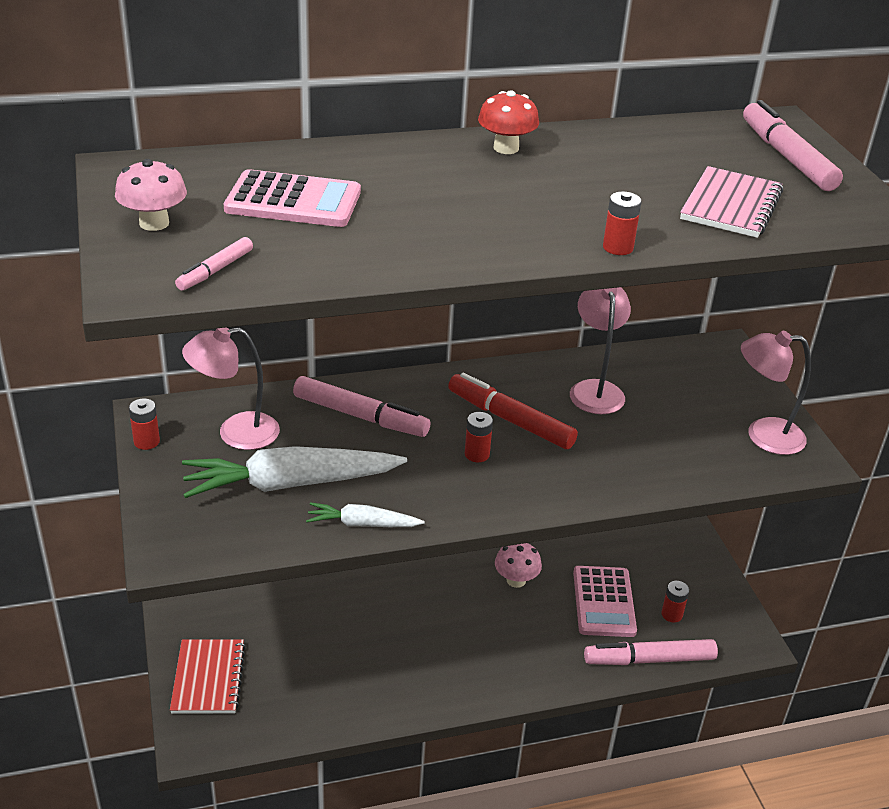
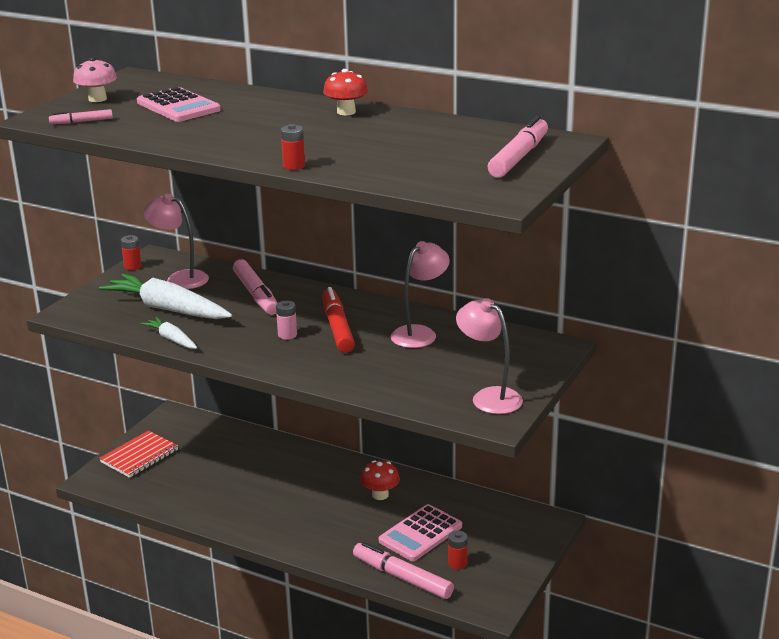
camera: 45 degrees right, 10 degrees down
(477, 454) = (287, 335): red battery -> pink battery
(516, 580) = (380, 495): pink mushroom -> red mushroom
(731, 206) = (413, 168): pink notebook -> none

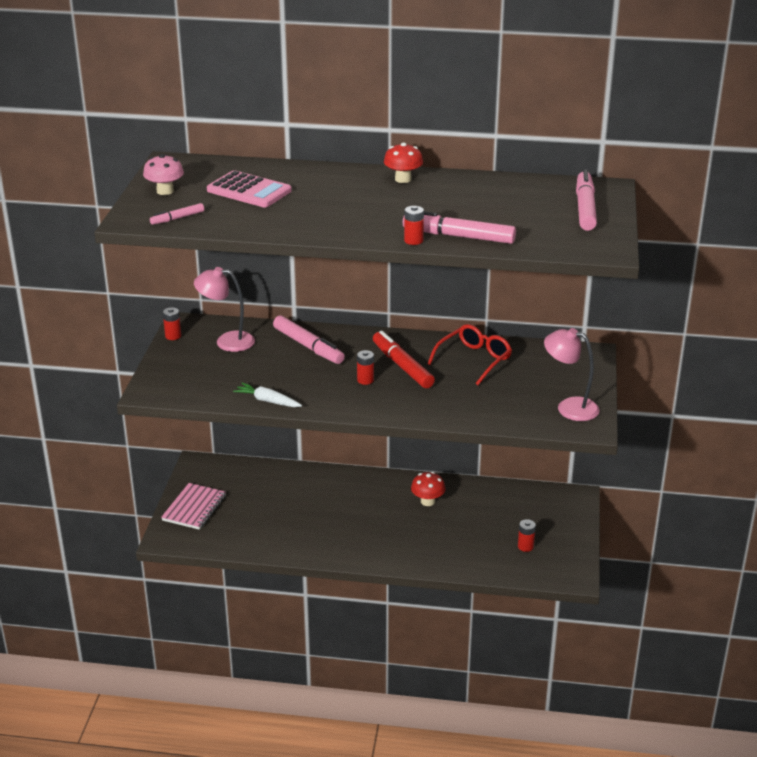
camera: 20 degrees left, 5 degrees up
(139, 456) = (194, 508): red notebook -> pink notebook
(168, 309) = (240, 373): white carrot -> none
(287, 335) = (365, 380): pink battery -> red battery
(402, 578) = (489, 568): pink marker -> pink marker (458, 236)
(420, 333) = (474, 360): pink lamp -> red glasses
(420, 534) = (481, 528): pink calculator -> none

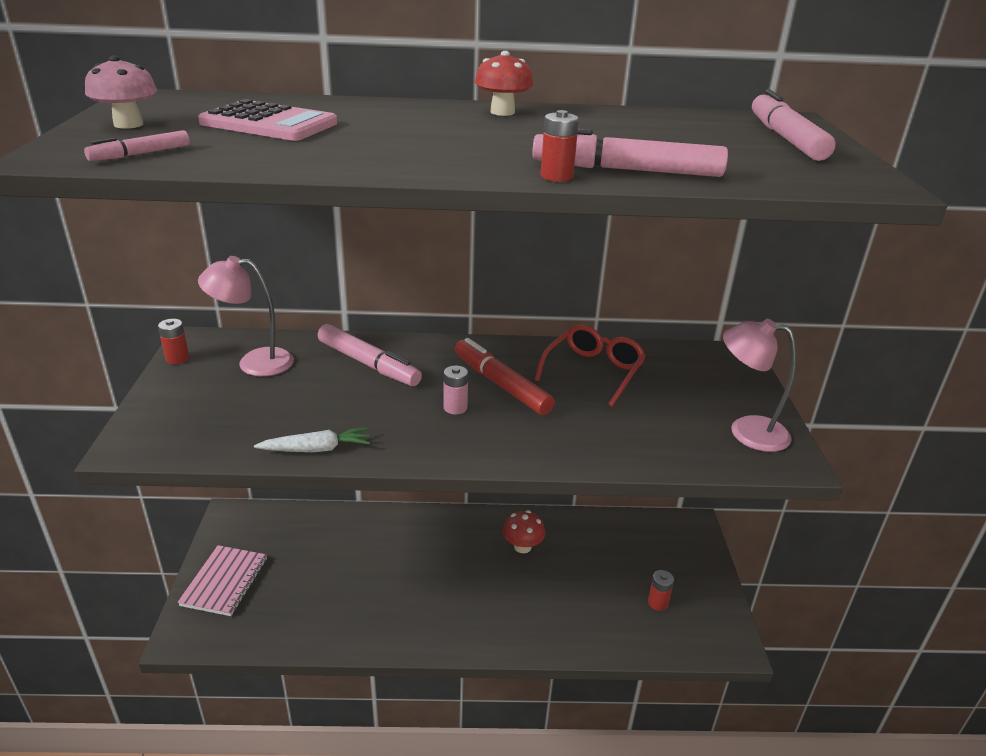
camera: 10 degrees left, 0 degrees up
(268, 401) = (316, 449): white carrot -> white carrot turned 150 degrees clockwise
(365, 380) = (455, 407): red battery -> pink battery

